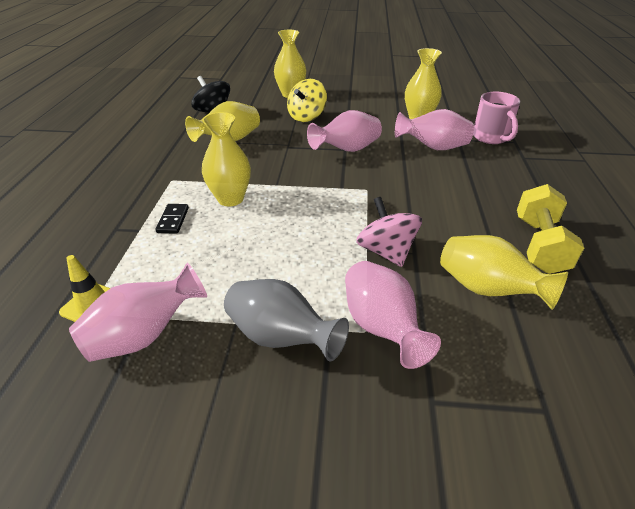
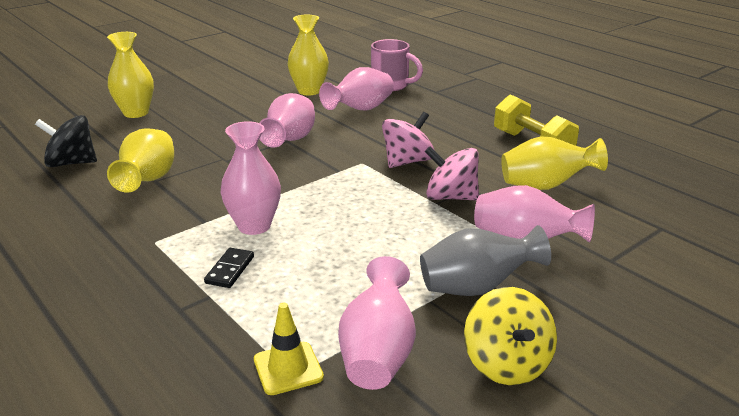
camera: 45 degrees left, 10 degrees down
(173, 220) = (230, 270): black domino -> black domino turned 60 degrees clockwise
(230, 199) = (254, 226): yellow vase -> pink vase
(307, 117) = (196, 127): yellow spinning top -> yellow spinning top (506, 363)
(401, 205) = (407, 161): none -> pink spinning top

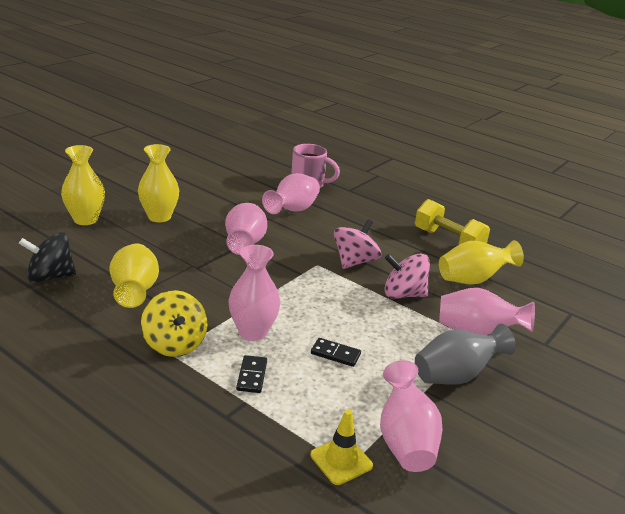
camera: 15 degrees left, 0 degrees up
(309, 91) = (238, 192): yellow vase -> yellow vase (159, 217)
(338, 254) = (335, 354): none -> black domino
(506, 363) = (503, 439): yellow spinning top -> yellow spinning top (175, 344)

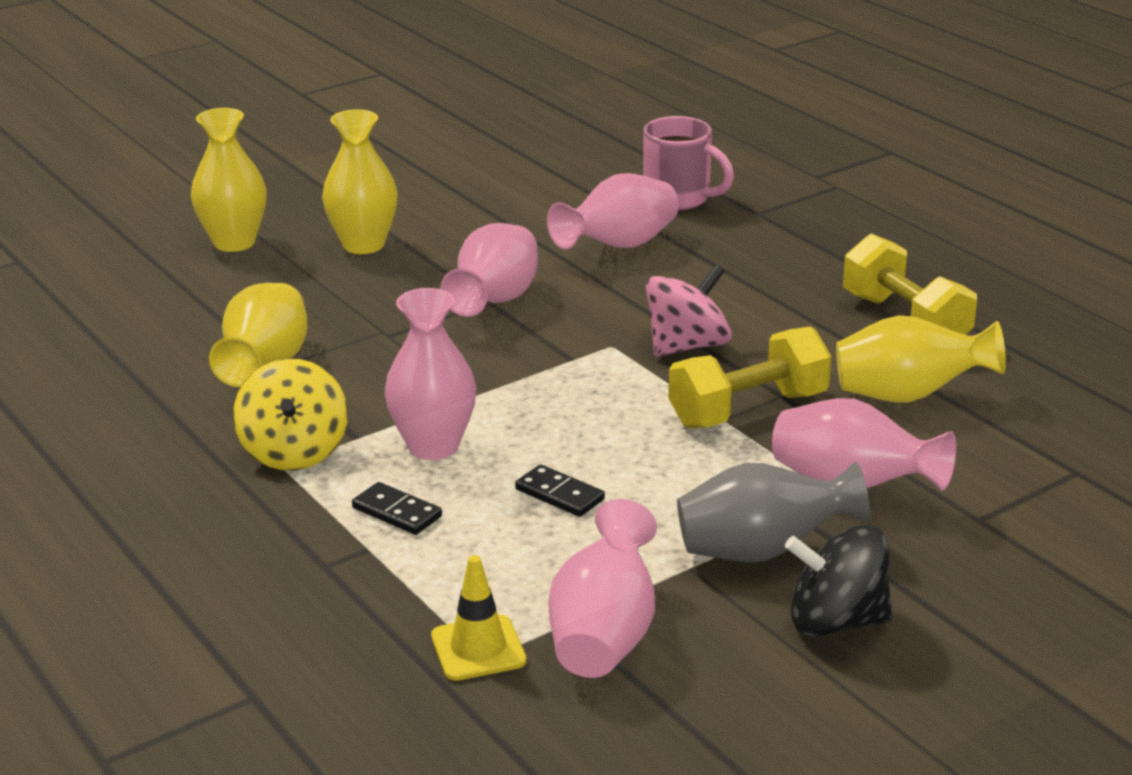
camera: 20 degrees right, 0 degrees up
(50, 277) = (140, 332): black spinning top -> black spinning top (836, 621)
(252, 376) = (397, 512): black domino -> black domino turned 75 degrees counterclockwise
(403, 294) = (748, 409): pink spinning top -> yellow dumbbell

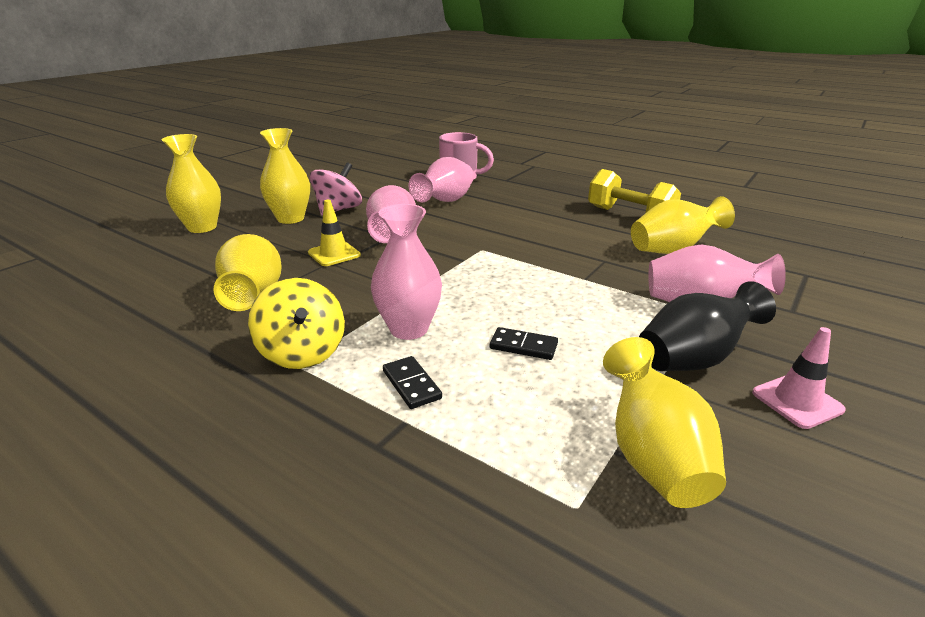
camera: 20 degrees left, 0 degrees up
(397, 512) = (411, 384): black domino -> black domino turned 45 degrees clockwise
(478, 648) = (563, 499): yellow traffic cone -> yellow traffic cone (334, 254)
(604, 635) = (653, 456): pink vase -> yellow vase
(687, 346) = (526, 243): pink spinning top -> pink spinning top (338, 210)
(748, 409) = (594, 271): yellow dumbbell -> none
(762, 551) = (694, 359): grey vase -> black vase
(836, 621) = (797, 401): black spinning top -> pink traffic cone

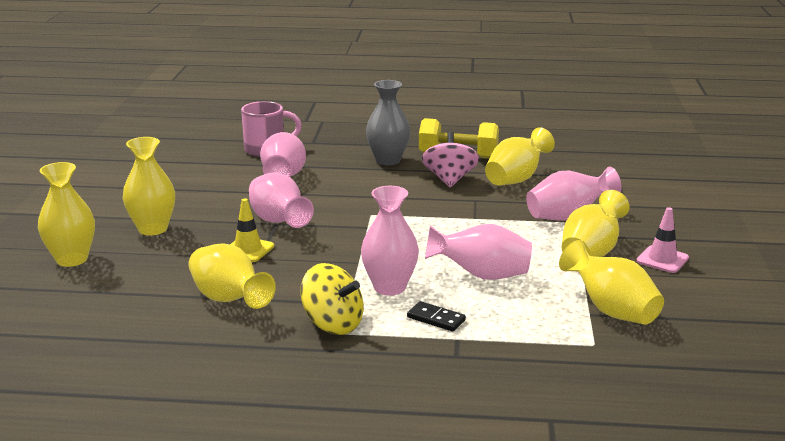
camera: 30 degrees left, 5 degrees down
(338, 210) = (189, 209): pink spinning top -> pink spinning top (449, 180)
(523, 346) = (481, 275): black domino -> pink vase
(555, 206) = (388, 160): none -> grey vase
(694, 359) = (591, 252): black vase -> yellow vase

